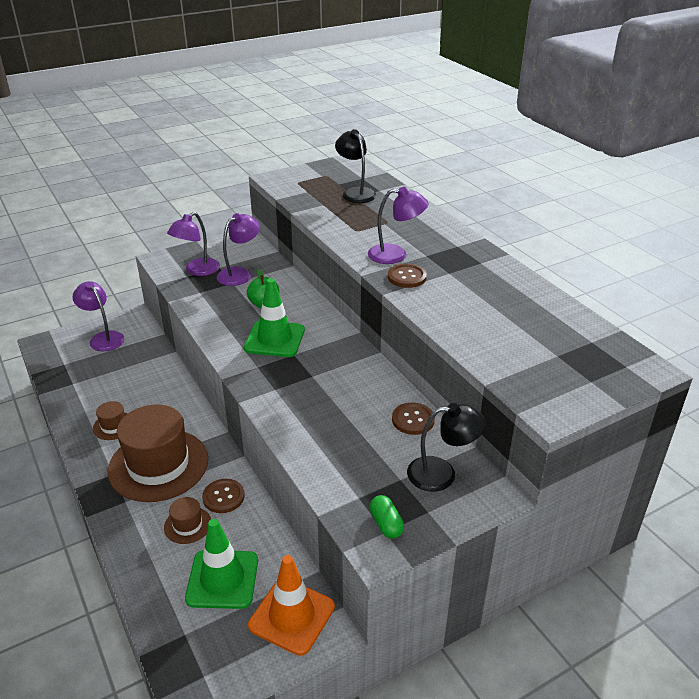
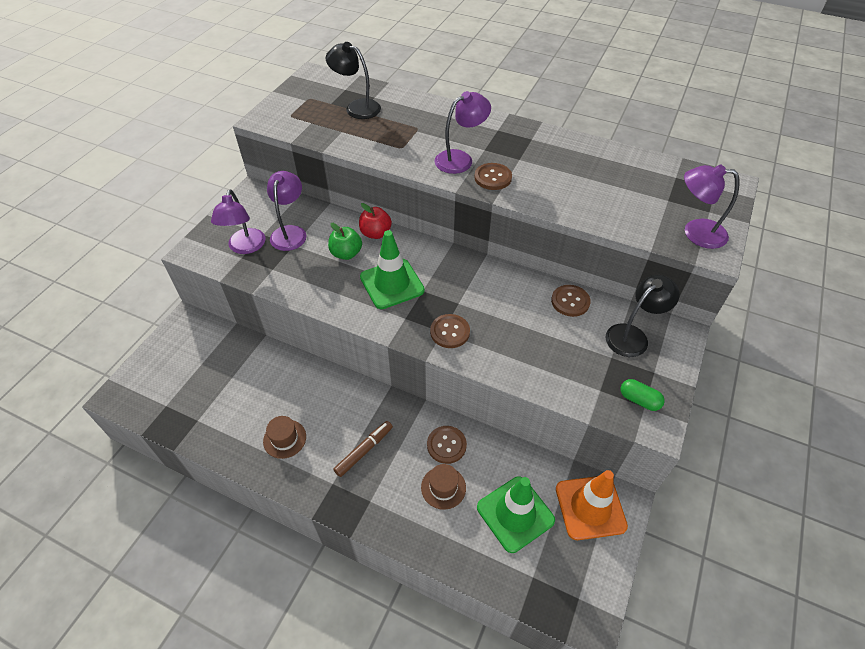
camera: 35 degrees left, 15 degrees up
(103, 338) = (178, 357): purple lamp -> purple lamp (695, 232)
(158, 465) = (364, 450): brown hat -> brown marker
(280, 392) = (450, 332): none -> brown button
(303, 300) = (375, 233): none -> red apple

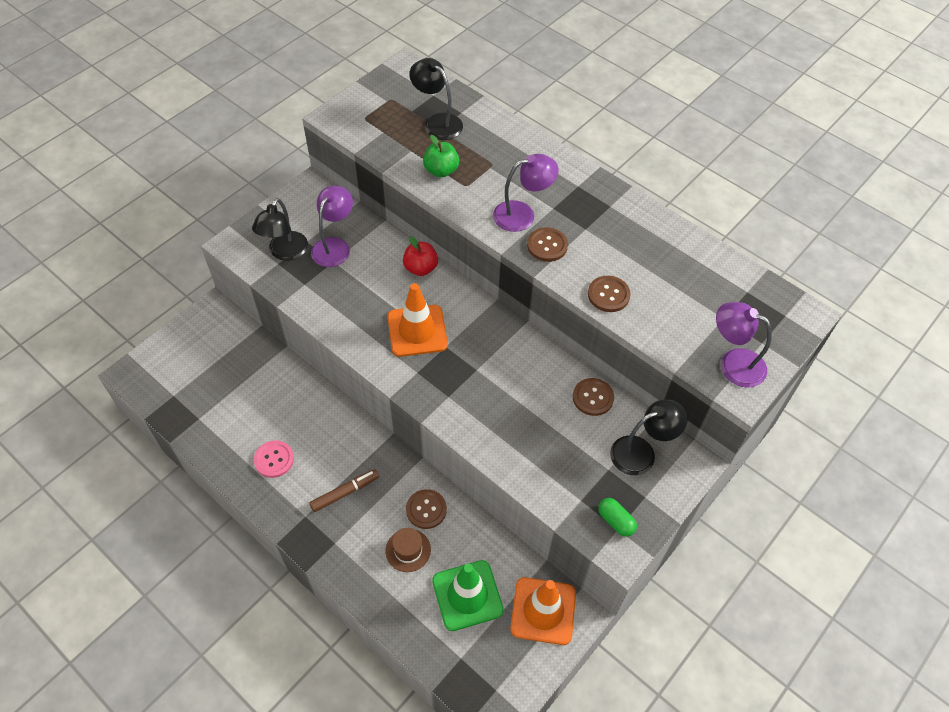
camera: 15 degrees right, 5 degrees up
(245, 247) = (285, 252): purple lamp -> black lamp
(284, 439) = (274, 459): brown hat -> pink button
(346, 253) = (383, 285): green apple -> green apple (441, 170)
(392, 284) = (417, 331): green traffic cone -> orange traffic cone
(450, 332) = (456, 399): brown button -> brown button (608, 295)

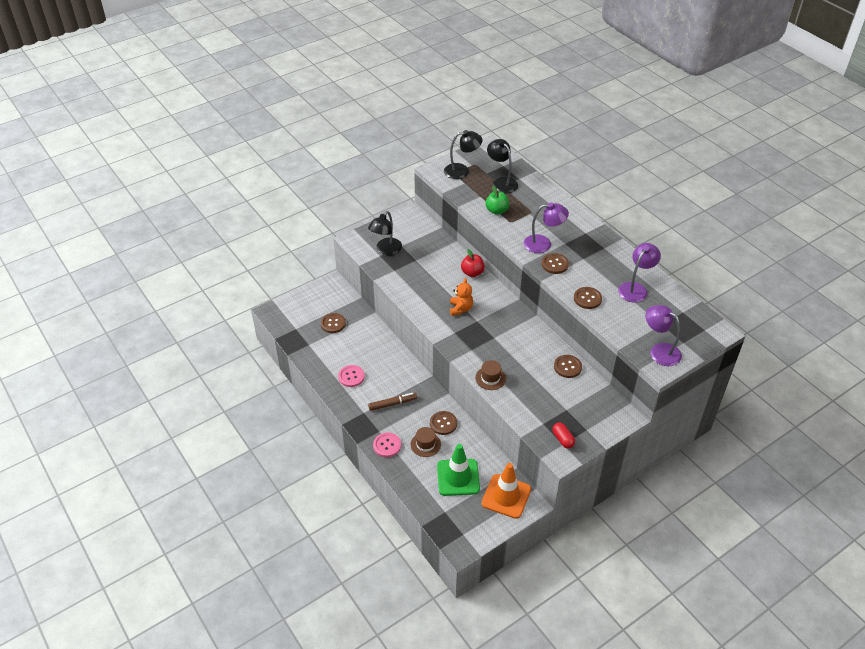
camera: 15 degrees right, 10 degrees down
(228, 376) = (333, 324): none -> brown button
(334, 246) = (419, 251): purple lamp -> purple lamp (635, 288)
(351, 565) = (387, 445): none -> pink button
(417, 331) = (460, 309): orange traffic cone -> orange teddy bear
(487, 439) = (490, 378): none -> brown hat
(615, 521) = (563, 439): green capsule -> red capsule
(641, 452) = (591, 404): black lamp -> black lamp (462, 171)

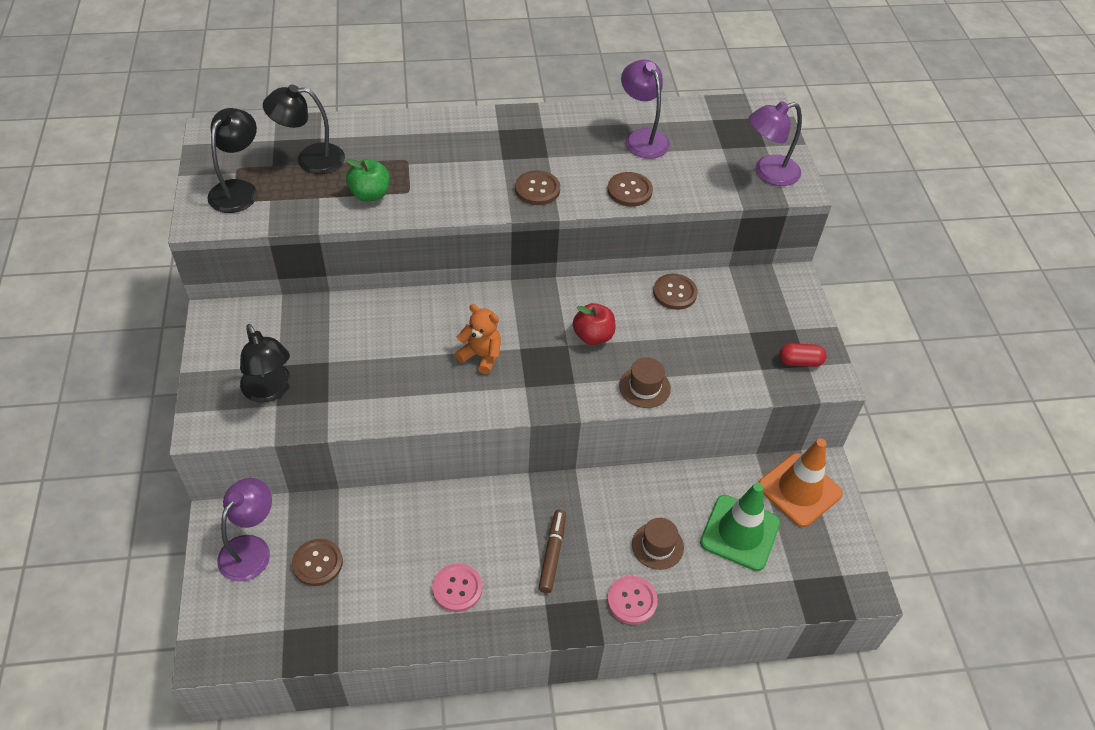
camera: 65 degrees left, 5 degrees up
(443, 423) = (630, 503): brown button -> none
(472, 273) = (416, 306): red apple -> red apple (593, 336)
(543, 244) = (486, 180): purple lamp -> purple lamp (251, 548)

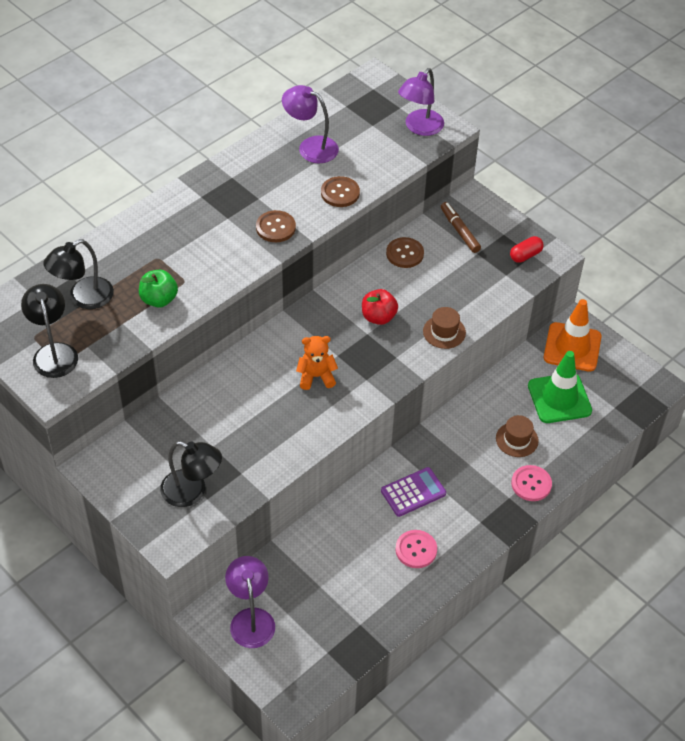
camera: 35 degrees left, 0 degrees up
(317, 563) = (307, 597): brown button -> none
(507, 530) = (413, 492): none -> purple calculator
(552, 554) = (456, 488): brown marker -> brown marker (459, 231)

